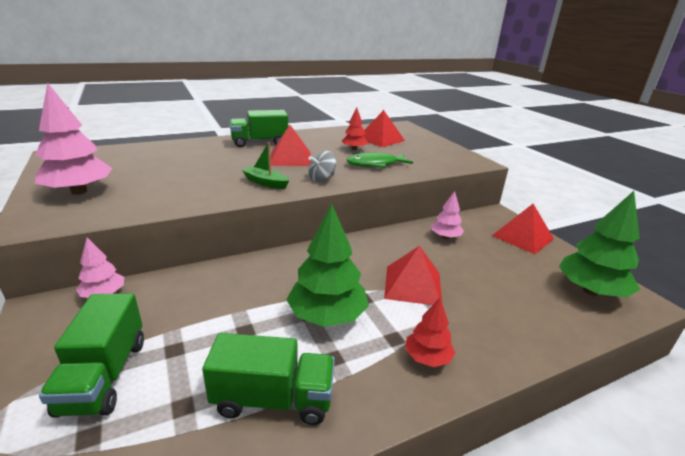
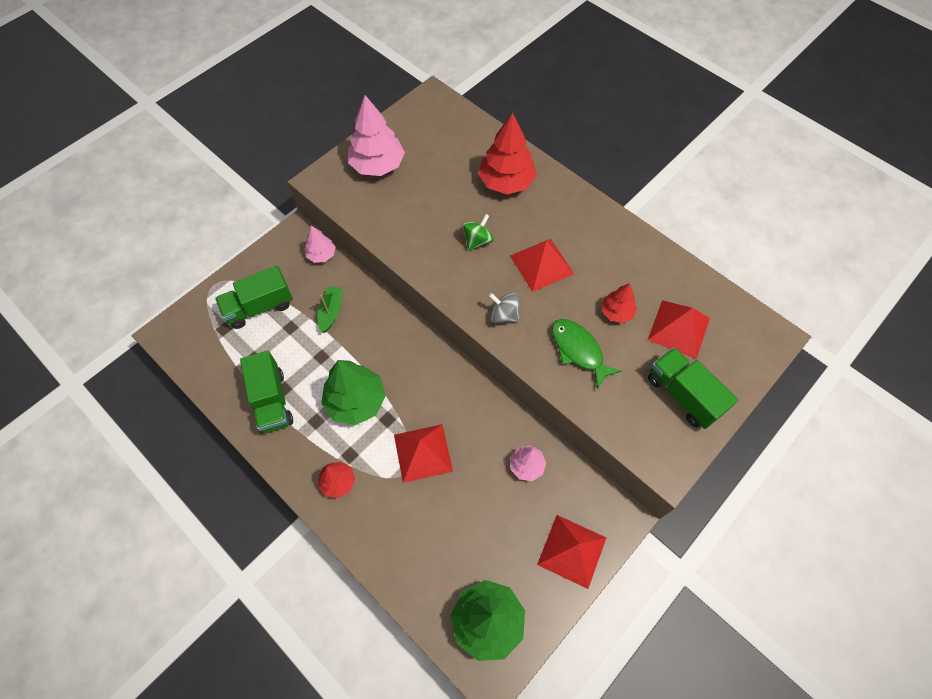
camera: 70 degrees right, 35 degrees up
(198, 152) = (506, 182): none -> red tree
(238, 172) = (477, 241): none -> green spinning top
(260, 143) = (570, 215): green truck -> green truck (683, 395)
(266, 183) = (466, 274): green boat -> green boat (331, 312)

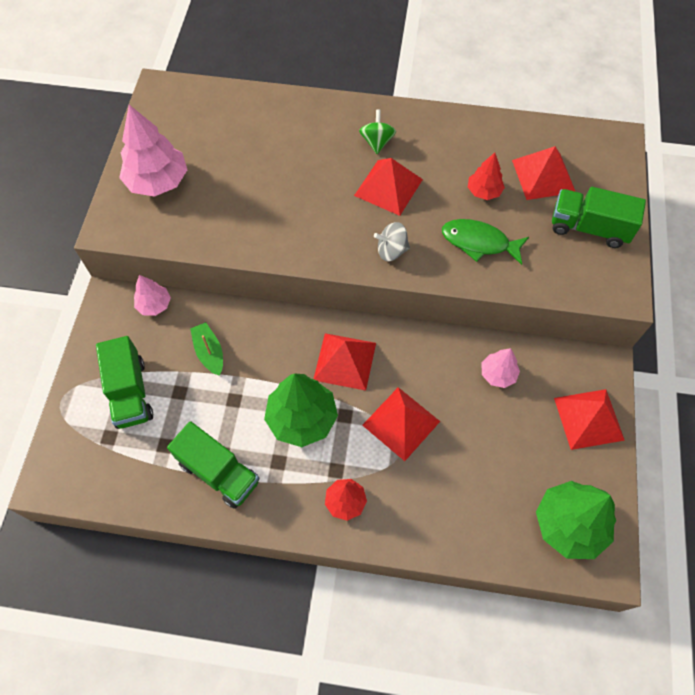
camera: 35 degrees left, 0 degrees up
(259, 307) = (130, 393): green truck -> green truck turned 45 degrees counterclockwise
(419, 379) = (345, 361): none -> red pyramid
(477, 241) = (314, 198): green spinning top -> green spinning top (377, 142)
(506, 182) = (297, 131): red tree -> none

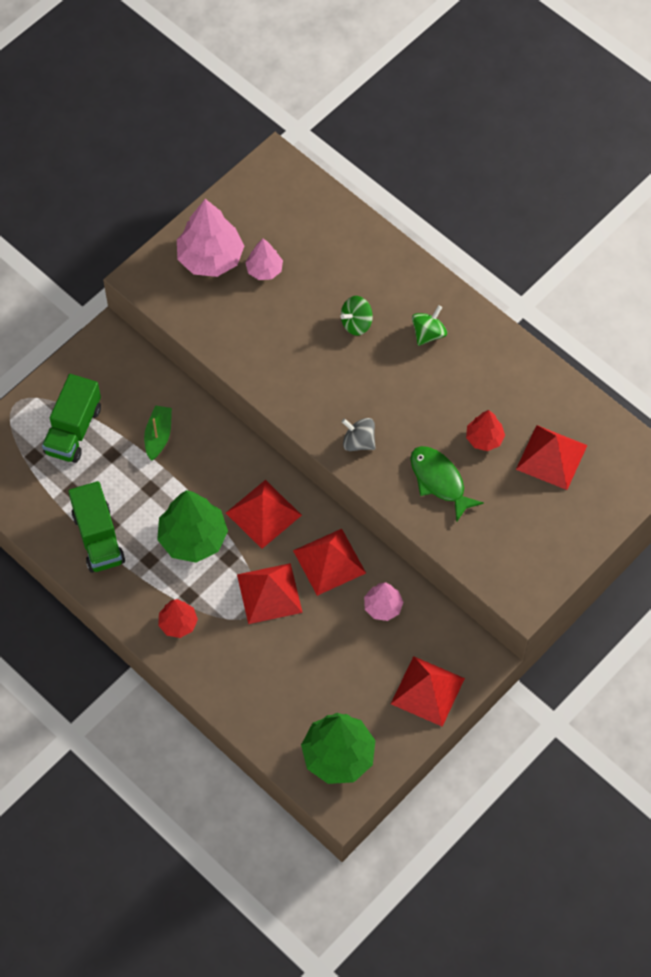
camera: 35 degrees right, 0 degrees up
(154, 305) = (142, 365): pink tree -> pink tree (264, 270)
(316, 165) = (356, 323): none -> green spinning top
(388, 187) = (403, 383): red pyramid -> red pyramid (329, 561)
(589, 228) = (548, 528): green truck -> none

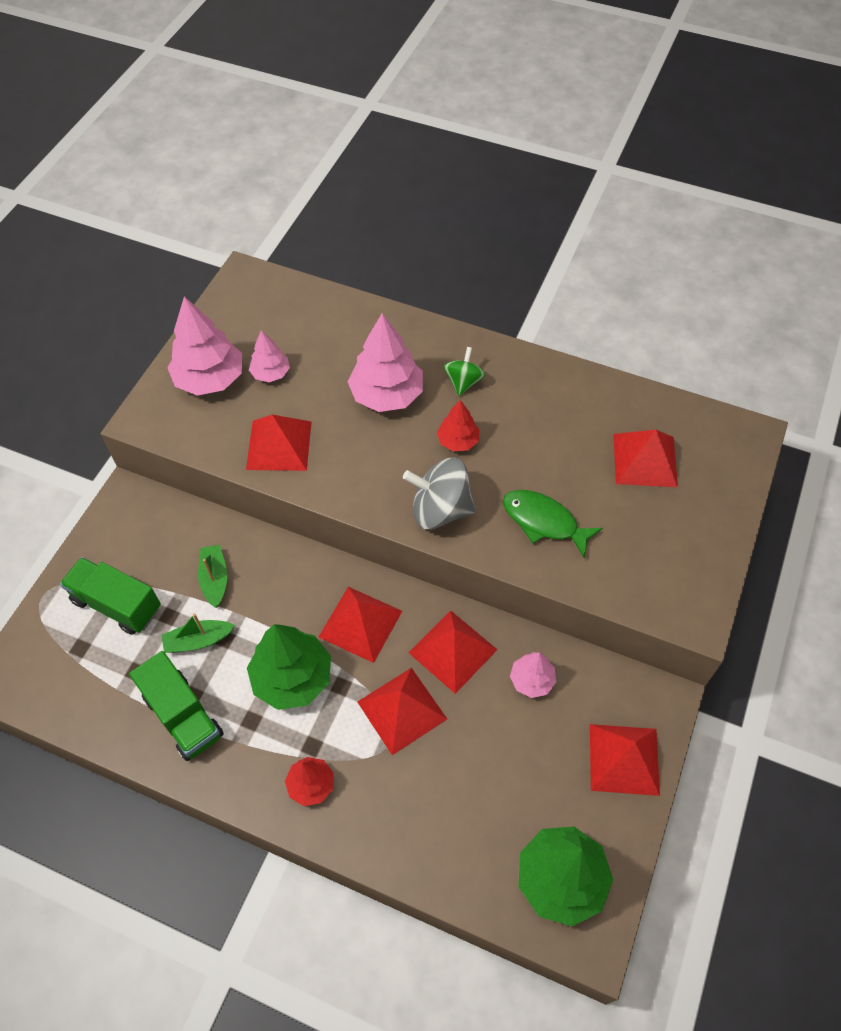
camera: 20 degrees left, 5 degrees down
(73, 430) = (117, 604): green truck -> green truck turned 120 degrees clockwise
(129, 482) = (198, 640): none -> green boat
(247, 340) = (279, 445): none -> red pyramid
(356, 323) = (386, 394): green spinning top -> pink tree
(358, 442) = (440, 510): grey spinning top -> grey spinning top, size x1.66
(484, 438) = (568, 464): red tree -> red tree (458, 441)

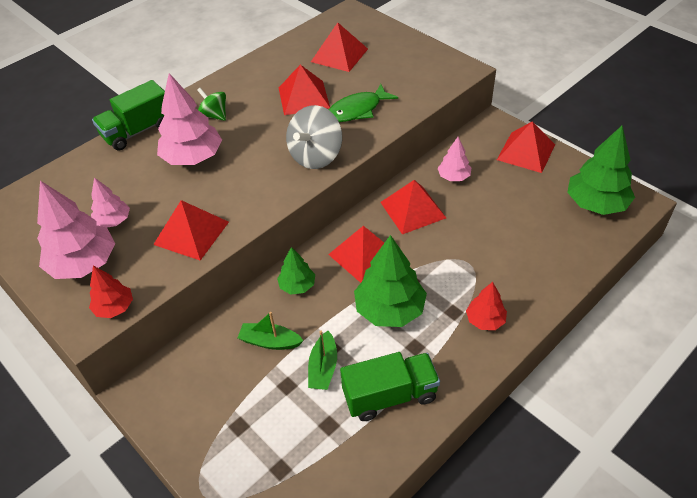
camera: 65 degrees left, 10 degrees down
(117, 604) = (251, 426): green truck -> green truck (138, 131)
(293, 574) = (297, 285): none -> green tree
(402, 710) = (446, 250): red pyramid -> red pyramid (304, 97)
(458, 441) = (263, 132): red tree -> red tree (114, 307)

